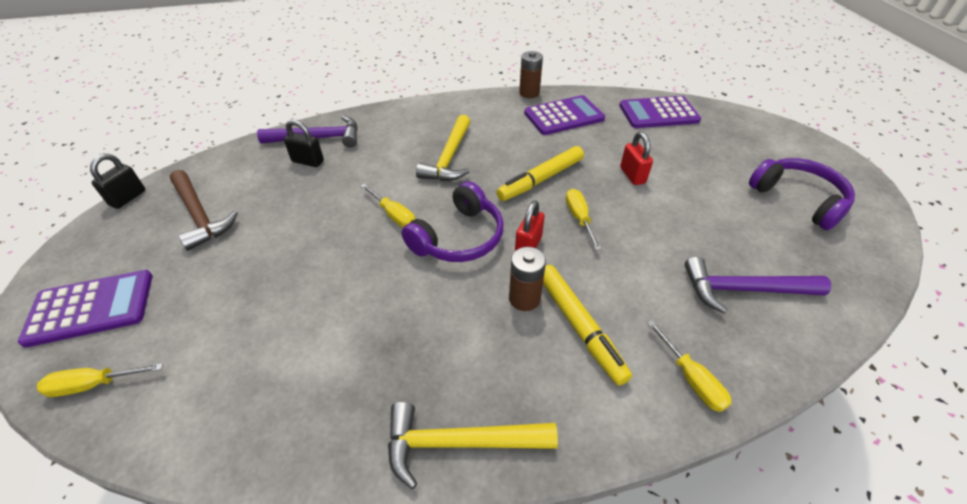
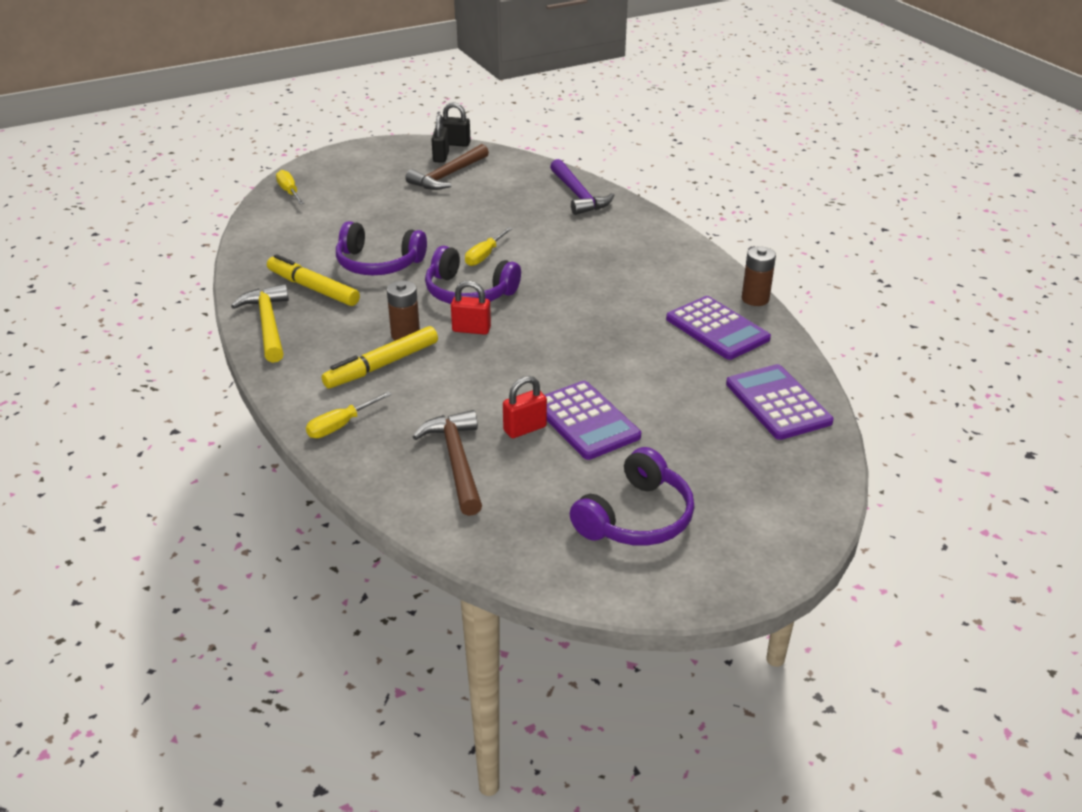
camera: 75 degrees right, 10 degrees down
(91, 308) = (346, 170): purple calculator -> purple calculator (585, 421)
(308, 161) = (540, 199): black padlock -> black padlock (441, 157)
(362, 303) = (378, 263): none -> purple headphones
(449, 158) = (586, 268): yellow hammer -> none
(541, 179) = (578, 326): yellow marker -> yellow marker (313, 288)
(579, 218) = (525, 354): yellow screwdriver -> none
(632, 175) = (618, 386): red padlock -> red padlock (525, 428)
(743, 290) = (456, 461): purple hammer -> brown hammer

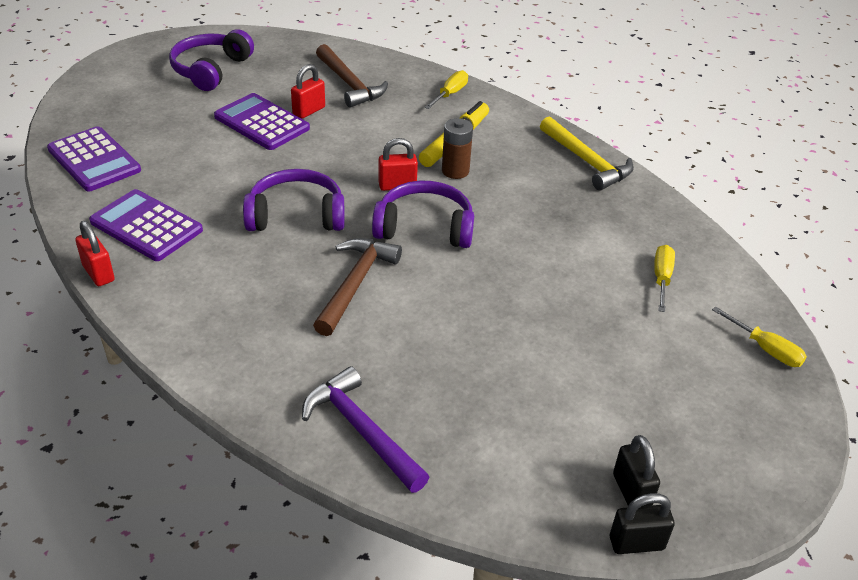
camera: 160 degrees right, 5 degrees up
(313, 288) = (585, 205): yellow marker -> none
(378, 263) = (547, 248): purple headphones -> purple headphones (296, 215)
(448, 176) = (584, 438): brown hammer -> brown hammer (355, 284)
(484, 256) = (436, 281): yellow screwdriver -> yellow screwdriver (661, 278)
(755, 299) = (98, 273): brown battery -> red padlock

